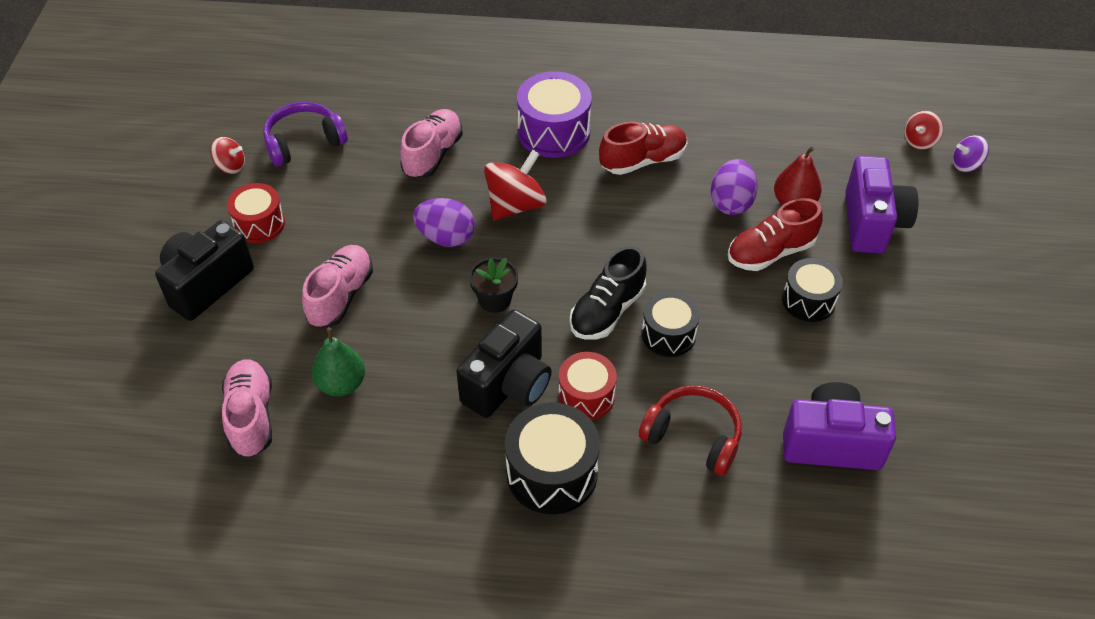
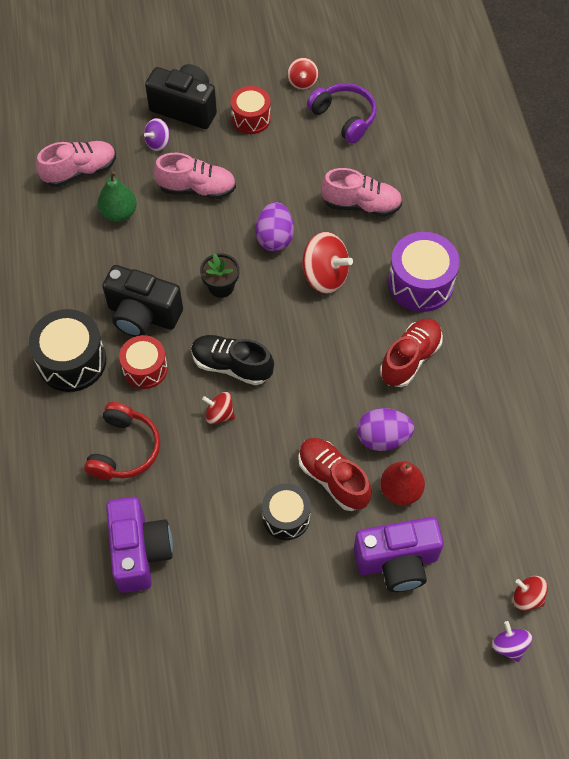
camera: 75 degrees right, 10 degrees up
(248, 322) = (158, 143): none -> purple spinning top
(643, 160) = (410, 359): red shoe -> red shoe turned 105 degrees counterclockwise
(668, 334) = (219, 414): black drum -> red spinning top

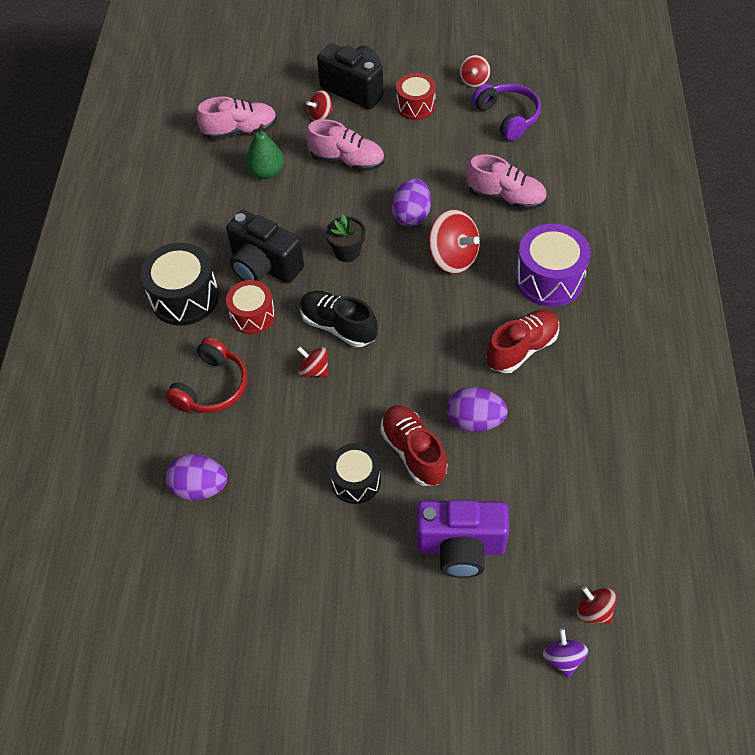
camera: 15 degrees right, 5 degrees down
(140, 552) = (200, 487): purple camera -> purple egg
(158, 143) = (321, 116): purple spinning top -> red spinning top
(400, 490) = (481, 476): red pear -> none

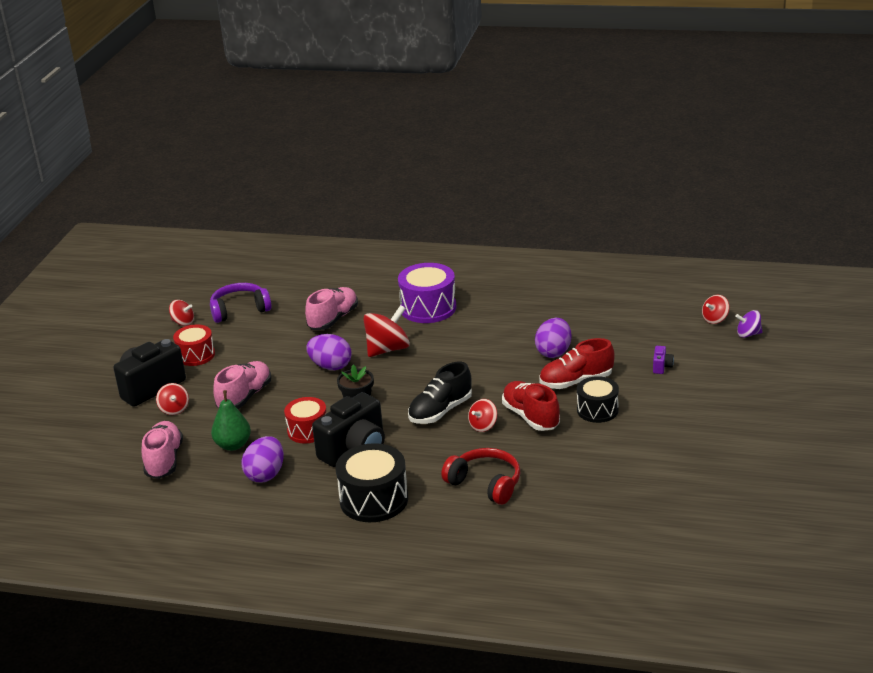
camera: 80 degrees left, 25 degrees down
(200, 487) = (590, 492): purple egg -> purple egg (265, 474)
(252, 315) = (411, 458): red drum -> red drum (308, 430)
(460, 547) = (661, 367): purple camera -> purple camera, size x0.40
(522, 349) = (492, 326): red shoe -> red shoe (530, 417)

